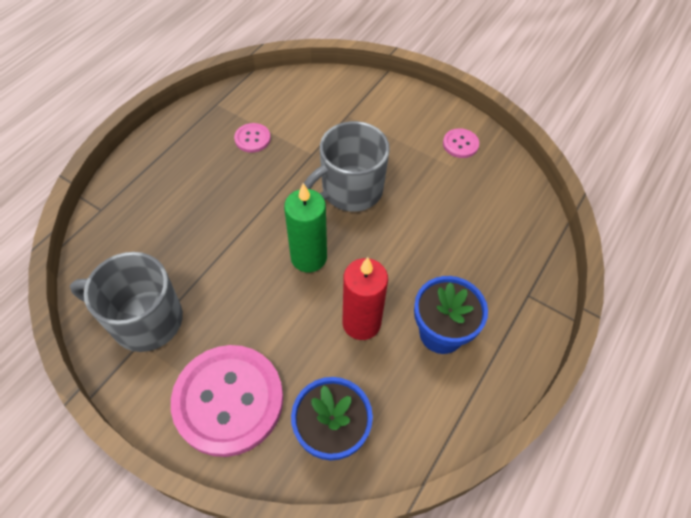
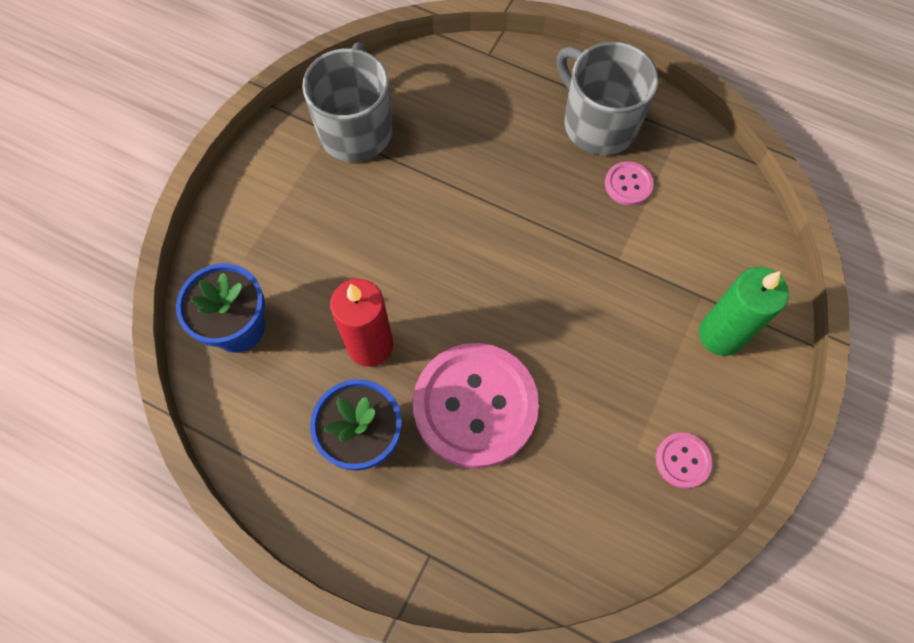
camera: 85 degrees right, 10 degrees up
(228, 400) = (271, 224): pink button -> pink button (475, 406)
(308, 257) = (453, 276): green candle -> green candle (720, 335)
(350, 190) = (565, 313): grey mug -> grey mug (598, 123)

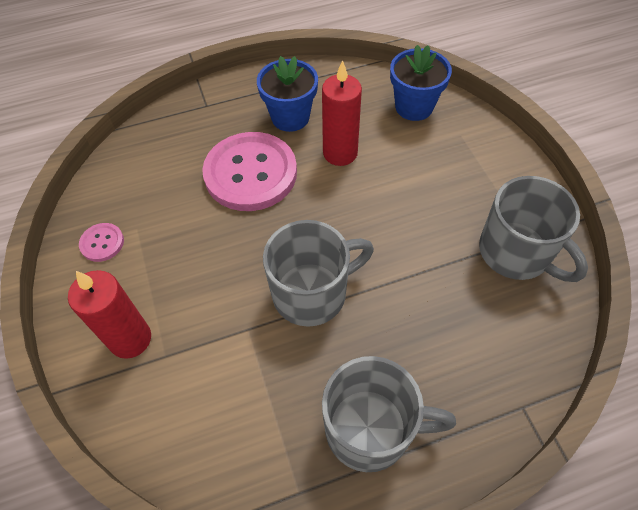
camera: 135 degrees right, 10 degrees down
(542, 241) = (311, 293): none -> grey mug
(628, 184) = (294, 395): pink button -> none
(720, 335) = (130, 339): green candle -> red candle

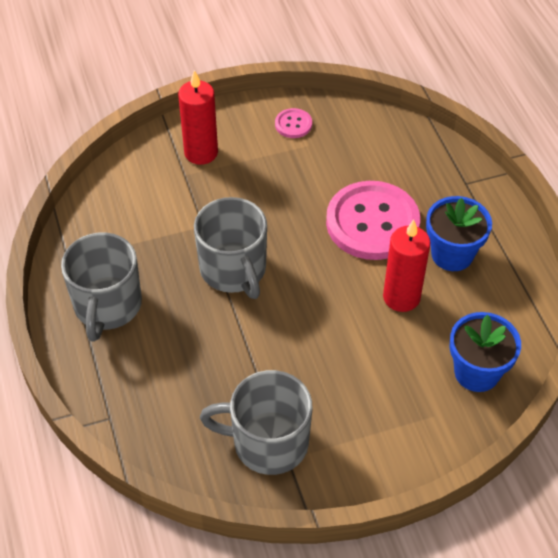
camera: 90 degrees right, 5 degrees down
(516, 252) = (268, 442): grey mug -> grey mug turned 45 degrees clockwise

